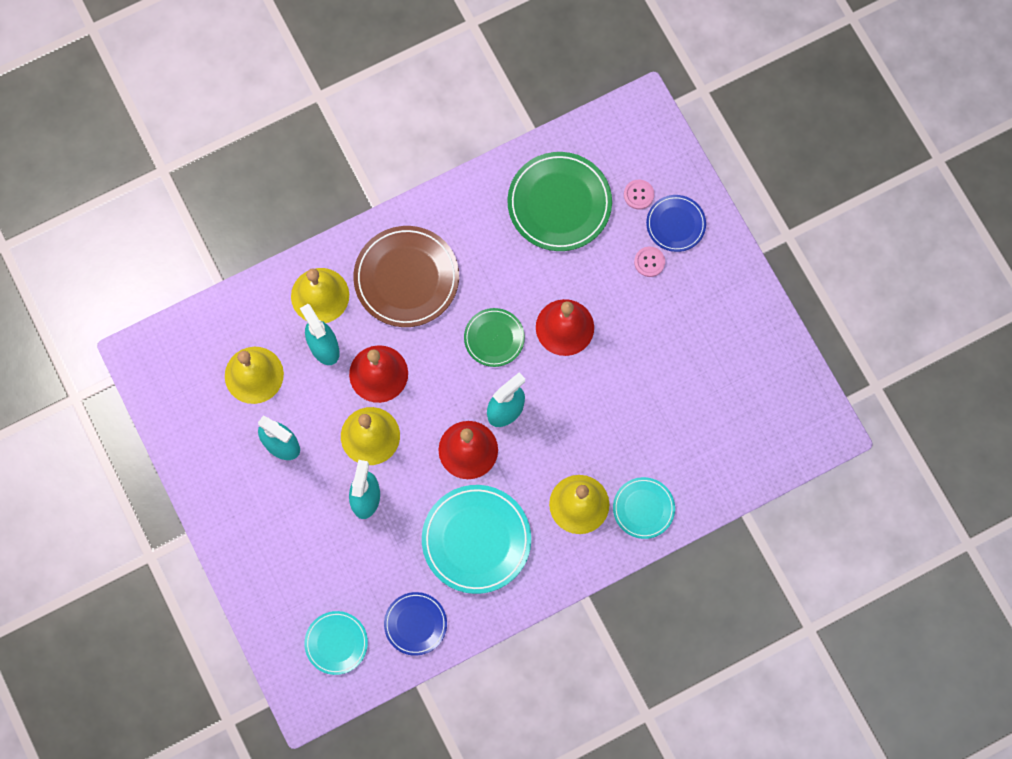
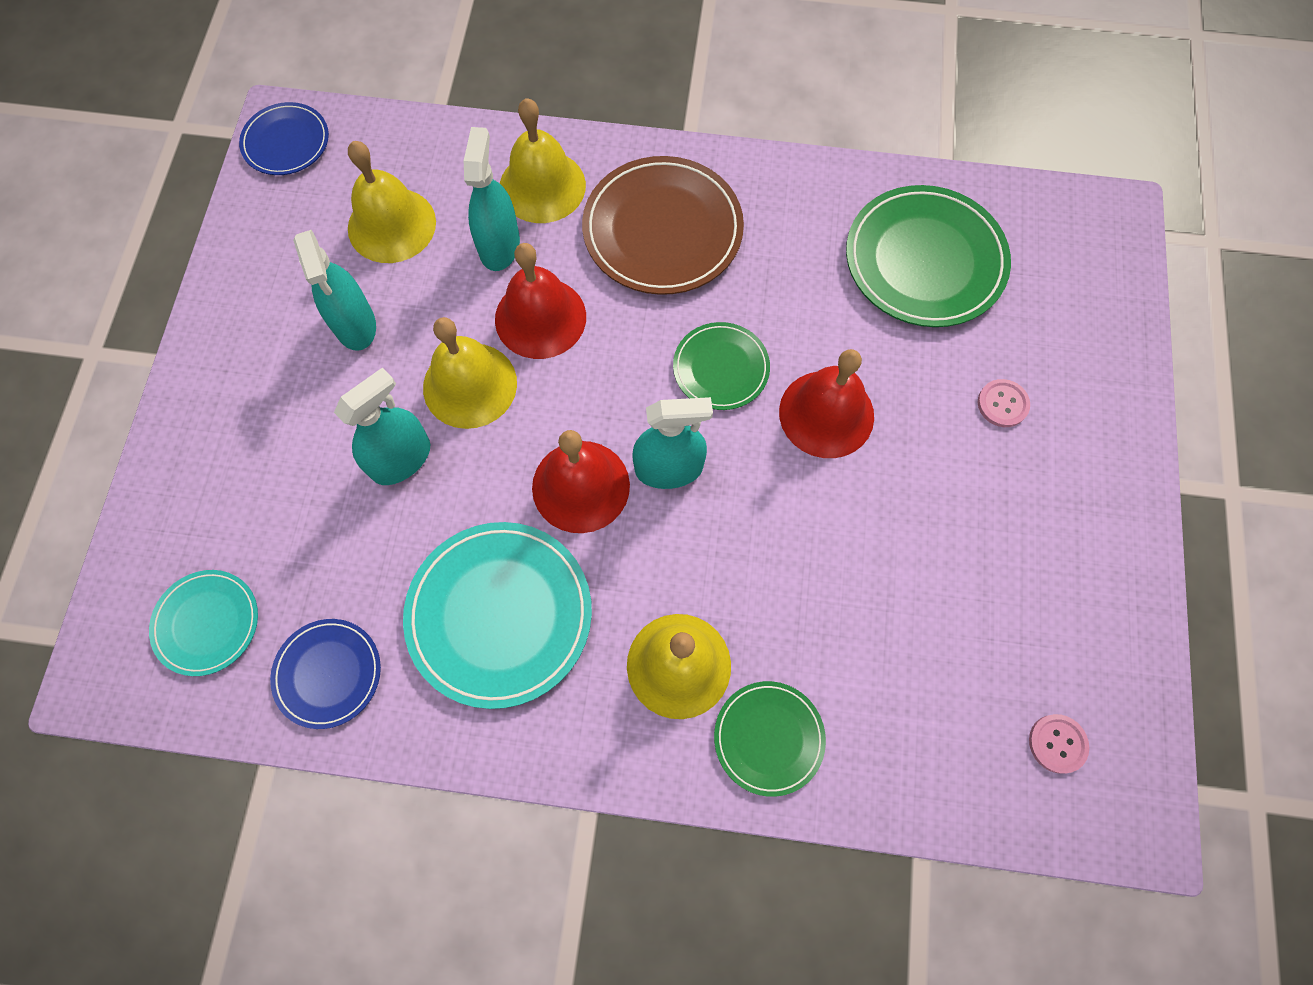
camera: 35 degrees right, 5 degrees down
(638, 195) = (1042, 312): pink button -> pink button (1057, 743)
(643, 508) = (768, 738): turquoise plate -> green plate
(675, 224) = (1071, 379): blue plate -> blue plate (286, 142)

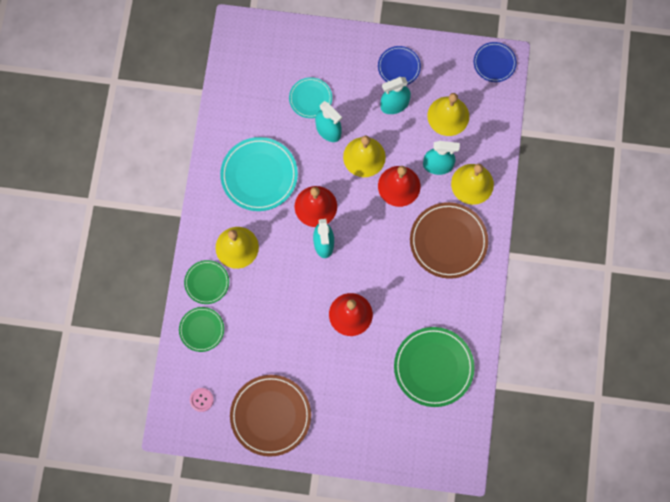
camera: 90 degrees right, 5 degrees up
(207, 623) = (257, 62): turquoise plate -> turquoise plate (310, 98)
(328, 674) = (236, 111): blue plate -> blue plate (399, 67)
(721, 368) = (373, 267): green plate -> green plate (201, 329)
(1002, 404) = (356, 396): pink button -> none
(1070, 580) = (270, 415): none -> brown plate

